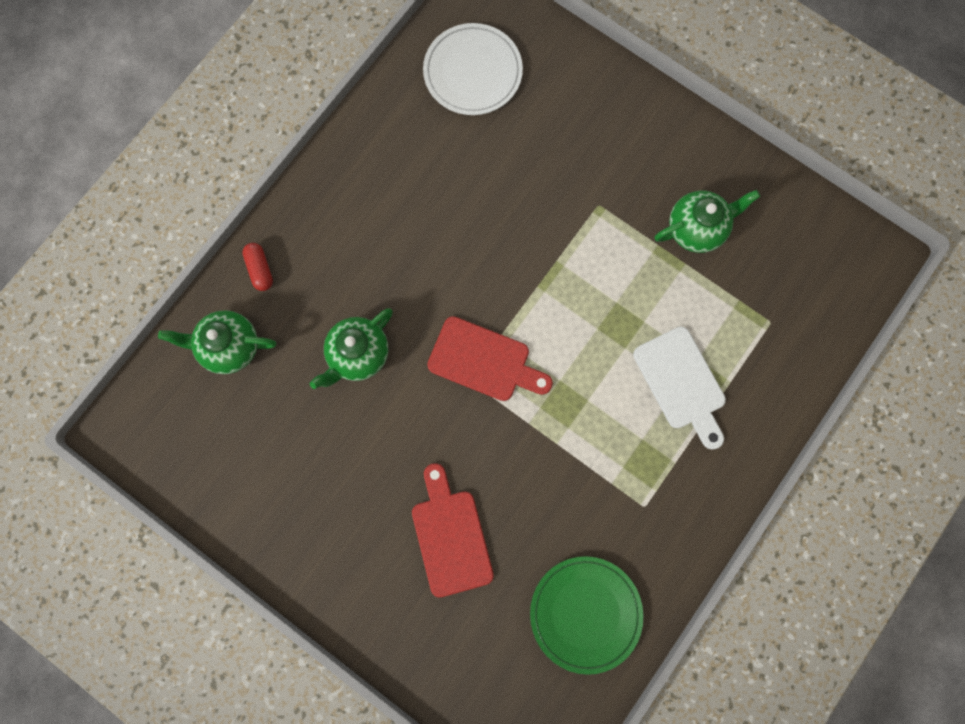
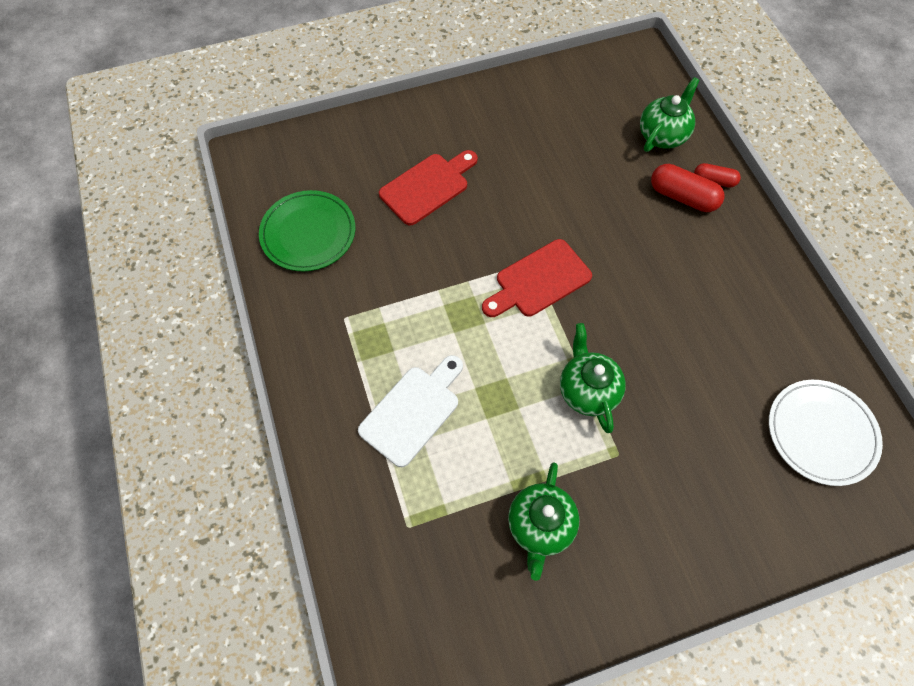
camera: 125 degrees right, 15 degrees down
(300, 288) = (682, 197): none -> red capsule
(358, 355) = (603, 204): green teapot -> green teapot (587, 390)
(450, 536) = (428, 187): red cutting board -> red cutting board turned 60 degrees counterclockwise
(681, 383) = (413, 411): white cutting board -> white cutting board turned 120 degrees clockwise

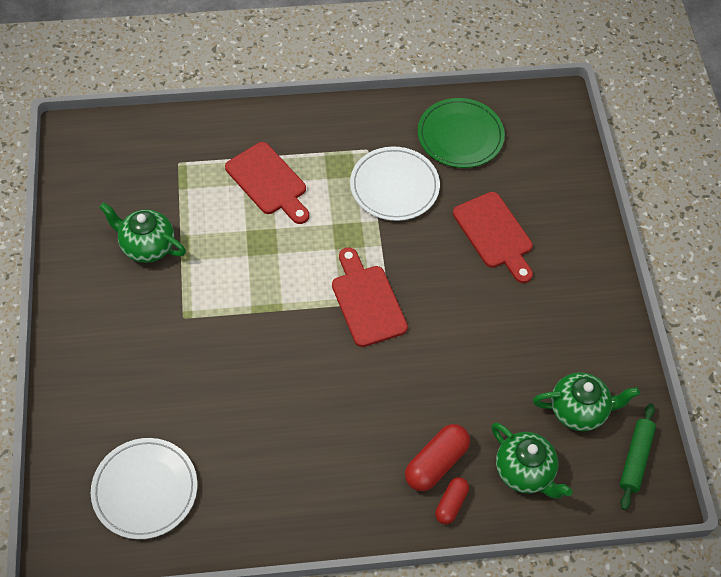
camera: 100 degrees right, 5 degrees down
(389, 282) = (394, 186): none -> white plate
(413, 411) = (268, 182): white cutting board -> red cutting board
(587, 390) = (247, 310): green teapot -> green teapot (579, 410)
(619, 68) = (635, 459): none -> green rolling pin

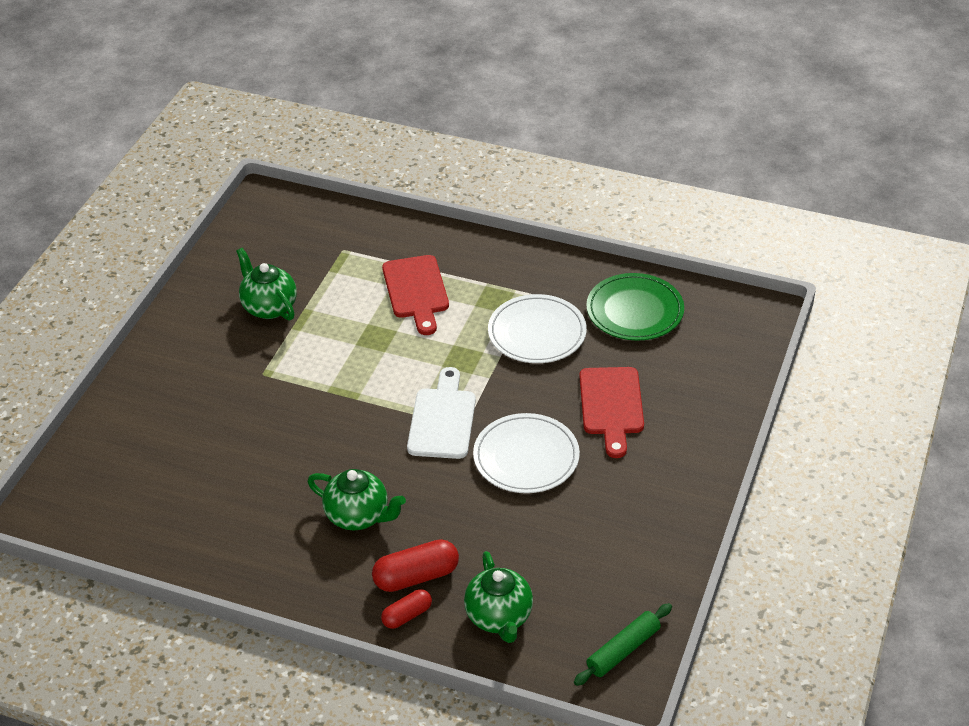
camera: 30 degrees right, 15 degrees down
(145, 490) = (136, 496): white plate -> white plate (526, 457)
(367, 301) = (442, 419): red cutting board -> white cutting board
(579, 410) = (592, 586): green teapot -> green teapot (358, 516)

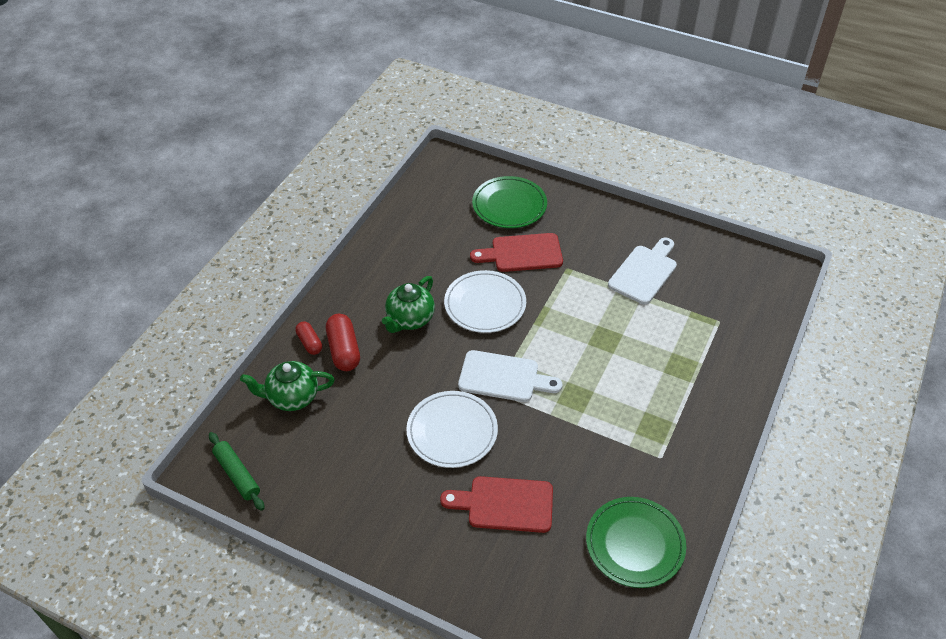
camera: 95 degrees right, 5 degrees up
(143, 435) = (509, 205): none -> green plate
(269, 307) = (644, 272): green teapot -> white cutting board
(416, 291) = (664, 369): red cutting board -> red cutting board (522, 253)
(537, 333) = (606, 456): white plate -> white plate (485, 304)

